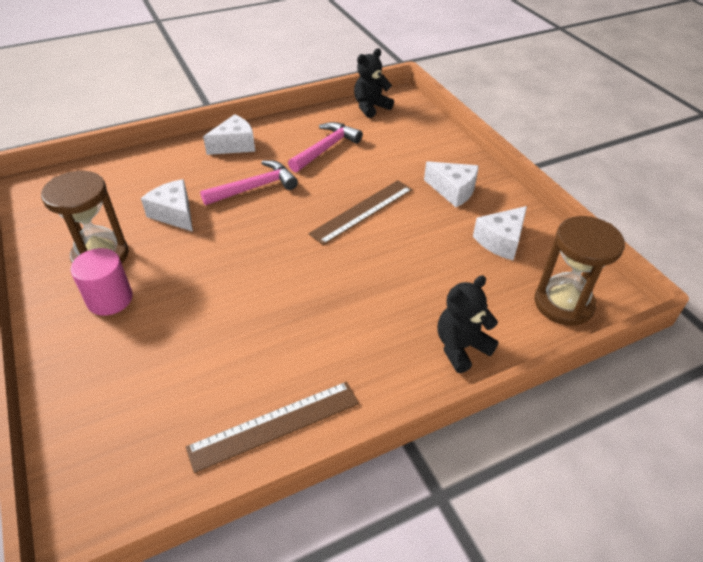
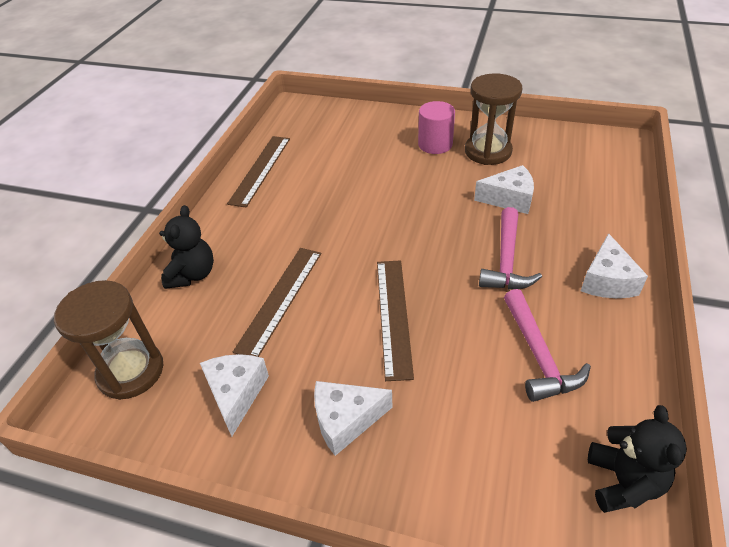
camera: 135 degrees right, 0 degrees up
(416, 273) = (280, 299): none -> brown ruler

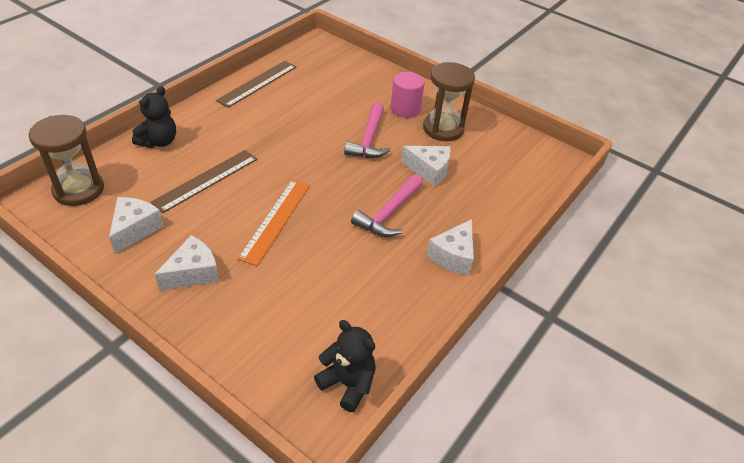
camera: 15 degrees right, 0 degrees up
(346, 420) = (193, 273): white cheese -> white cheese turned 135 degrees clockwise
(394, 316) = (276, 220): brown ruler -> orange ruler
(538, 355) = (357, 284): pink hammer -> pink hammer (369, 139)
(623, 482) = (348, 383): black teddy bear -> black teddy bear turned 75 degrees counterclockwise

